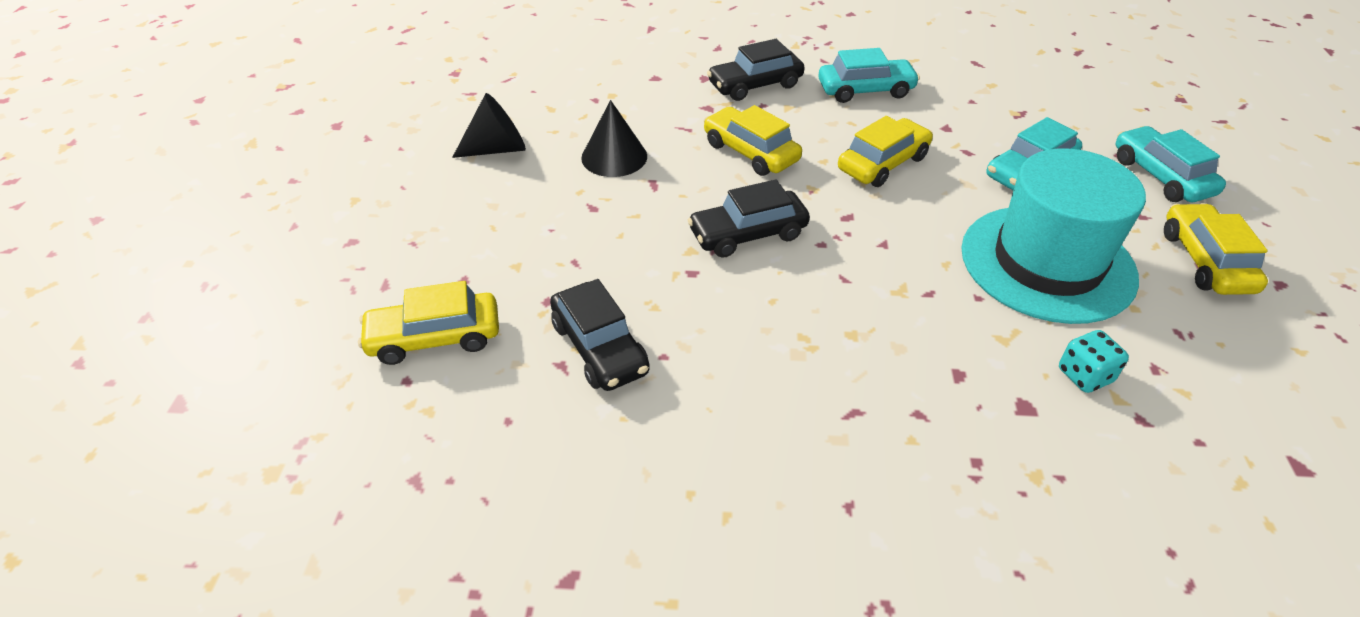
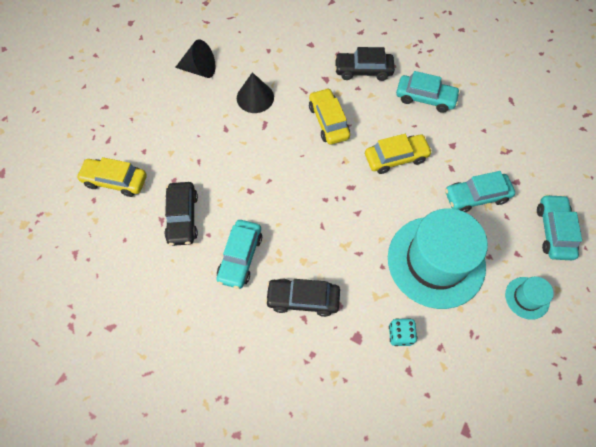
camera: 25 degrees right, 20 degrees up
(744, 368) = (240, 257): none -> turquoise car
(748, 234) = (292, 177): black car -> black car (303, 299)
(1205, 261) = (527, 298): yellow car -> turquoise hat

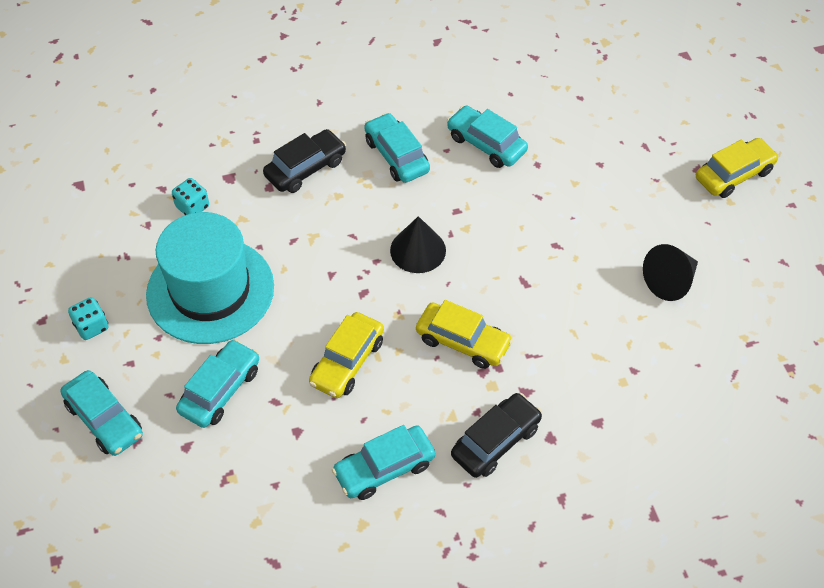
camera: 135 degrees right, 10 degrees down
(115, 181) = (585, 123): yellow car -> yellow car (734, 175)
(182, 217) = (486, 144): black car -> turquoise car
(255, 97) = (572, 301): black cone -> black cone (418, 250)
(527, 298) = (91, 327): turquoise hat -> turquoise dice

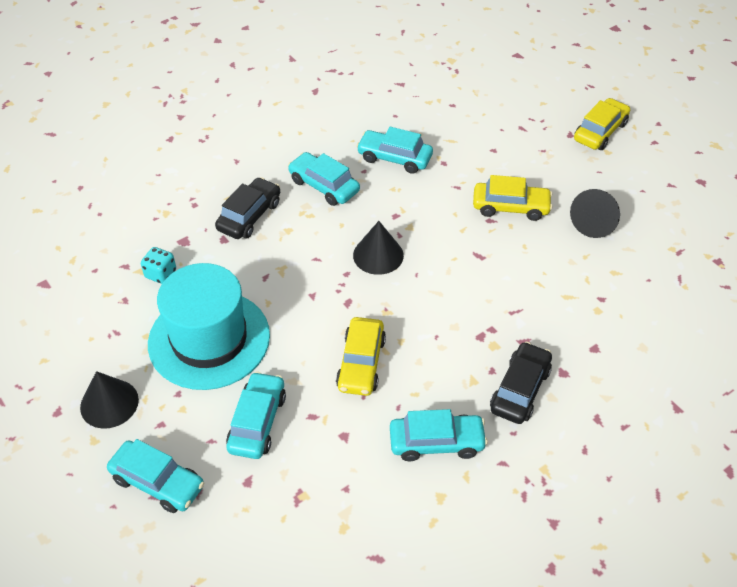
camera: 20 degrees left, 5 degrees down
(91, 327) = (109, 403): turquoise dice -> black cone
(384, 468) = (436, 442): turquoise car -> turquoise car turned 135 degrees counterclockwise
(463, 342) = (452, 317): yellow car -> yellow car (510, 207)

